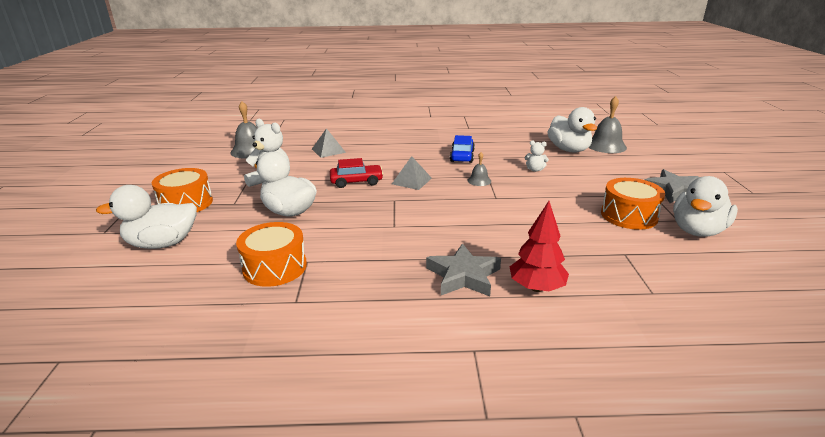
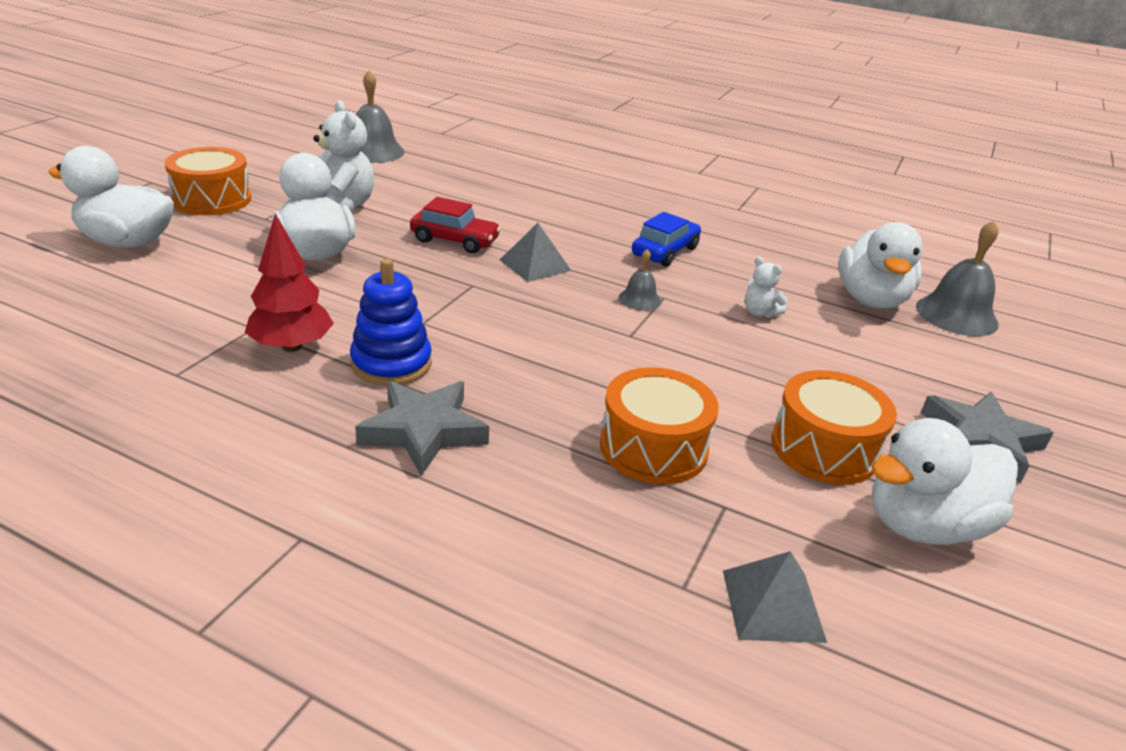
camera: 25 degrees right, 5 degrees up
(275, 267) = (207, 320): orange drum -> orange drum (653, 447)
(328, 150) = (475, 182): grey pyramid -> grey pyramid (772, 605)
(405, 251) = (391, 363): none -> blue stacking toy
(536, 287) = (505, 494): red tree -> red tree (292, 346)

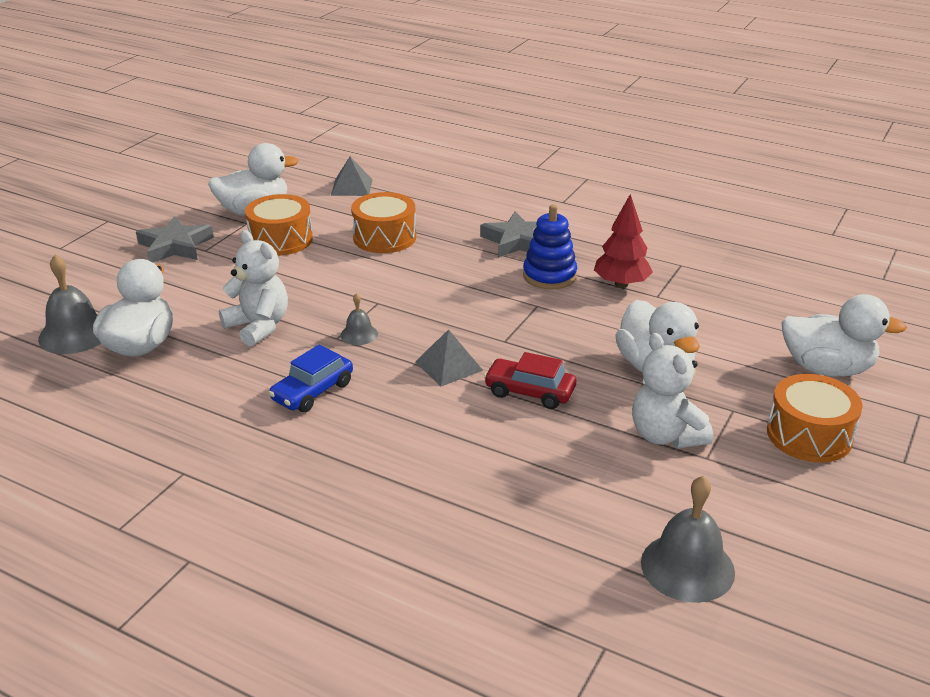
camera: 175 degrees left, 0 degrees up
(759, 313) = (258, 327): white teddy bear -> white teddy bear, size x1.93

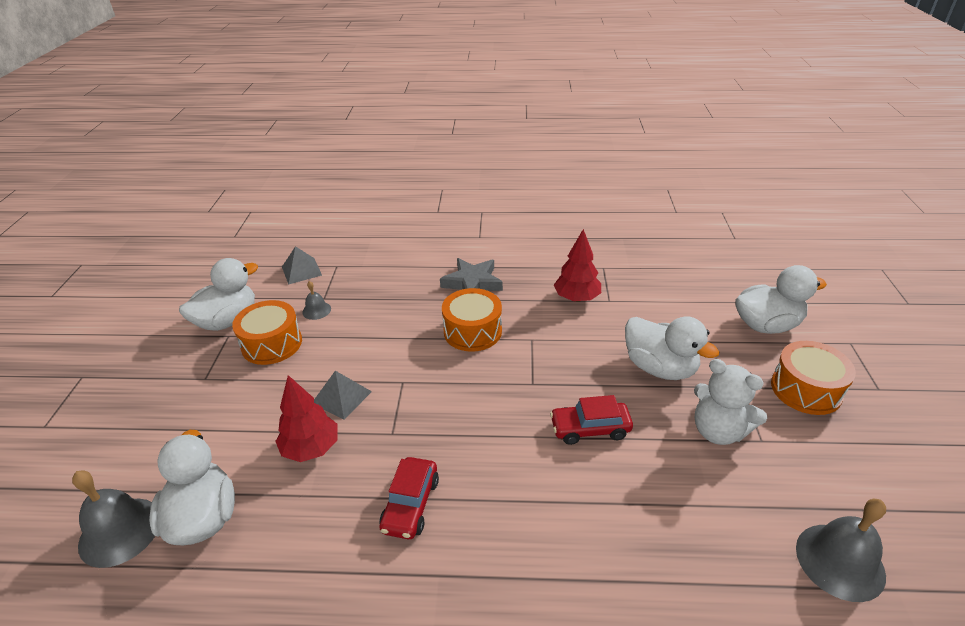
camera: 25 degrees left, 5 degrees up
(175, 246) = (171, 384): grey star -> none
(258, 327) = (311, 448): white teddy bear -> red tree
(312, 391) = (410, 505): blue car -> red car
(359, 334) = (409, 422): grey bell -> grey bell (316, 310)
(384, 237) = (363, 312): orange drum -> orange drum (472, 331)
(449, 366) = (508, 427): grey pyramid -> grey pyramid (342, 397)
(549, 276) = (520, 308): blue stacking toy -> none

